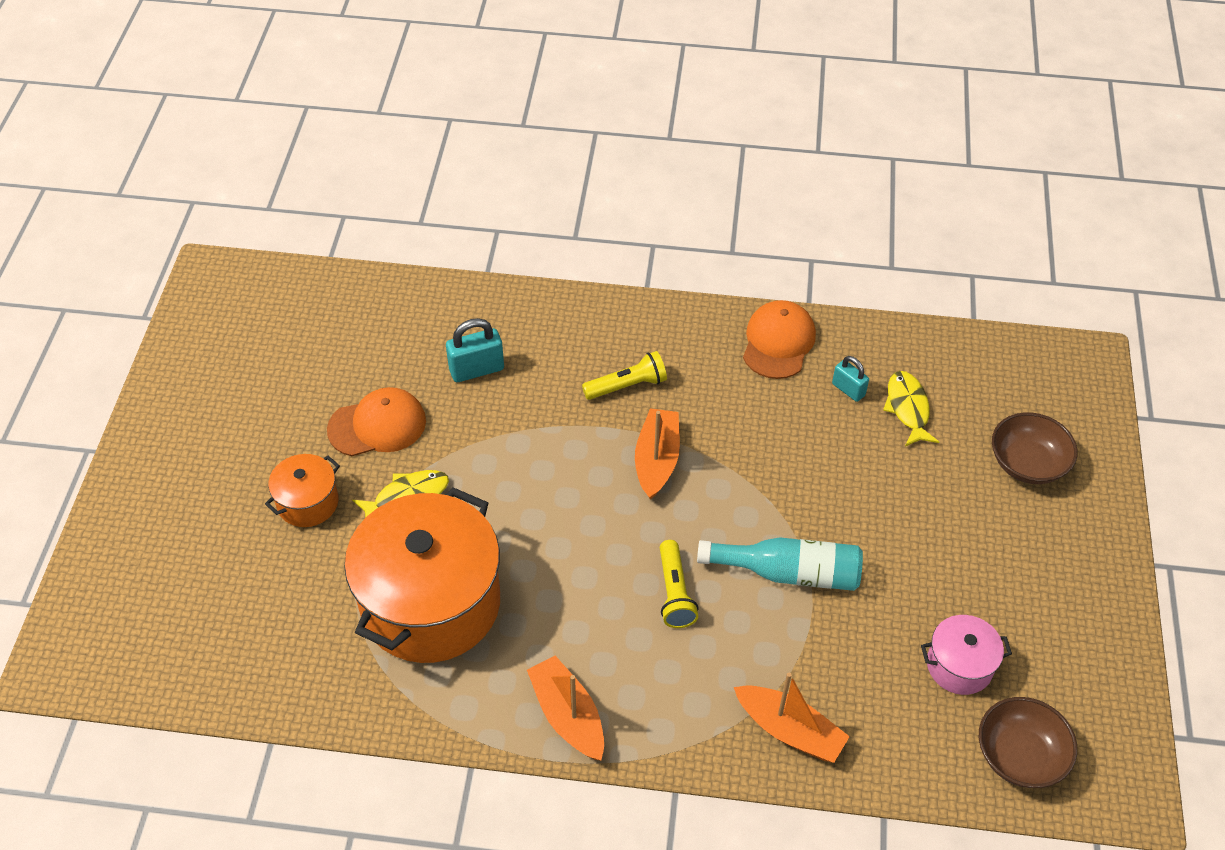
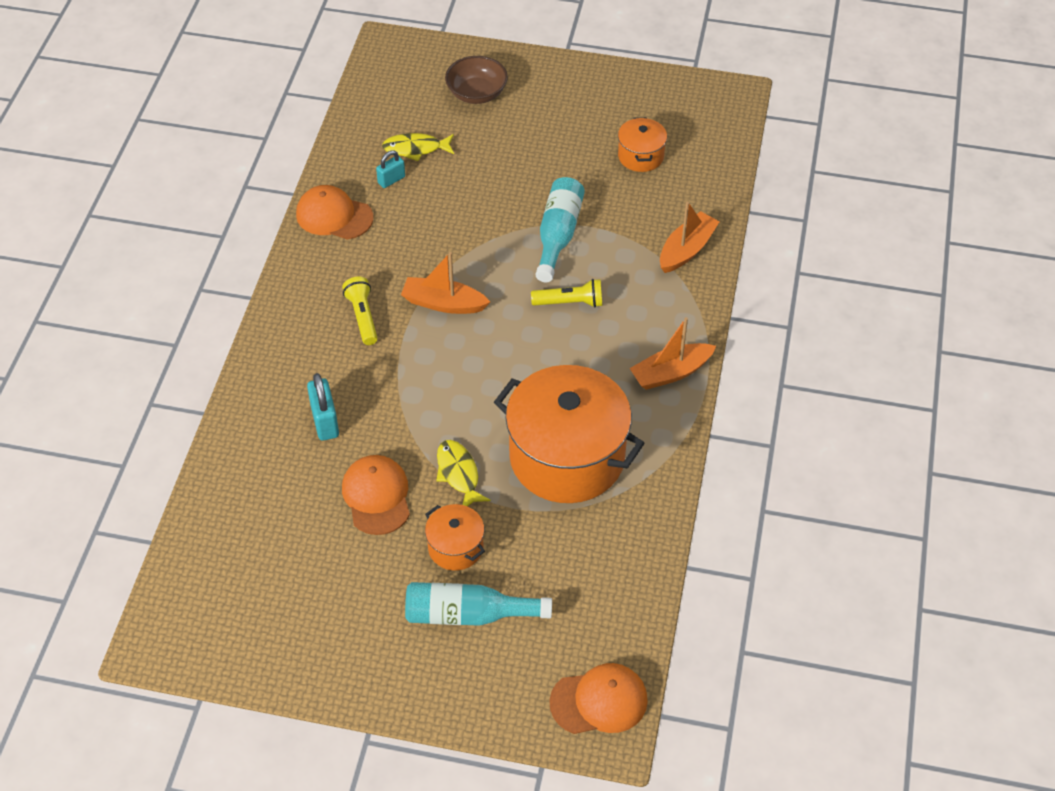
camera: 85 degrees left, 0 degrees up
(98, 653) = (599, 701): none -> orange cap
(221, 521) = (468, 614): none -> turquoise bottle
(959, 666) = (640, 156): pink pot -> orange pot
(1019, 755) = (708, 138): brown bowl -> none

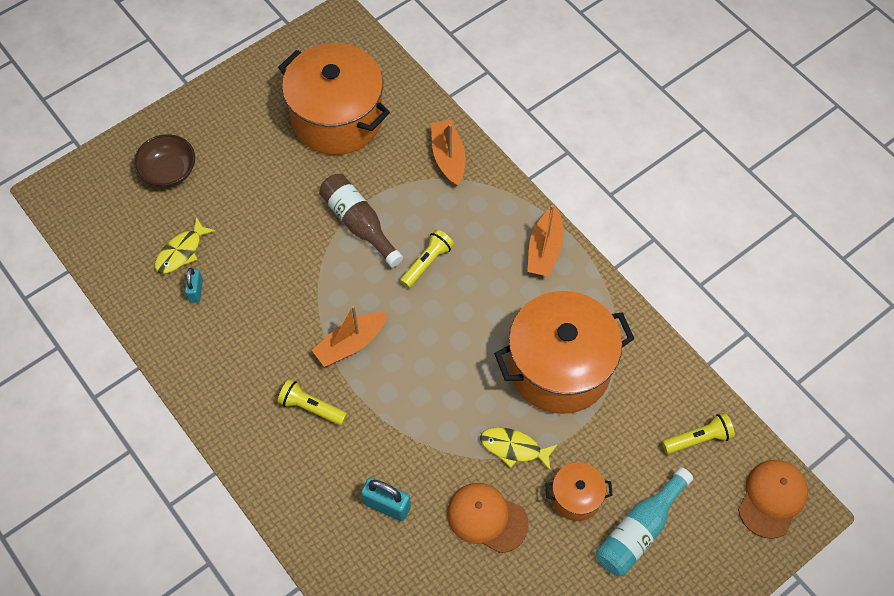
camera: 50 degrees left, 10 degrees up
(334, 216) = (192, 356): orange cap -> none
(558, 235) = (359, 224): turquoise bottle -> brown bottle
(602, 605) = (698, 439): none -> yellow flashlight
(640, 156) = (337, 118): orange pot -> orange pot, size x2.16

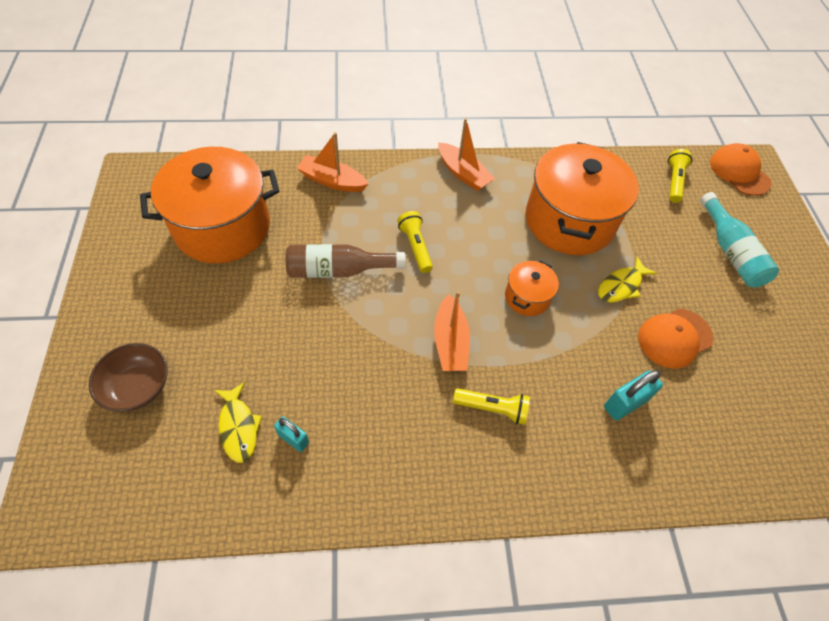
camera: 60 degrees left, 5 degrees down
(311, 407) = (492, 409): yellow flashlight -> yellow flashlight turned 135 degrees counterclockwise
(576, 497) = (685, 272): orange pot -> orange pot (527, 297)

